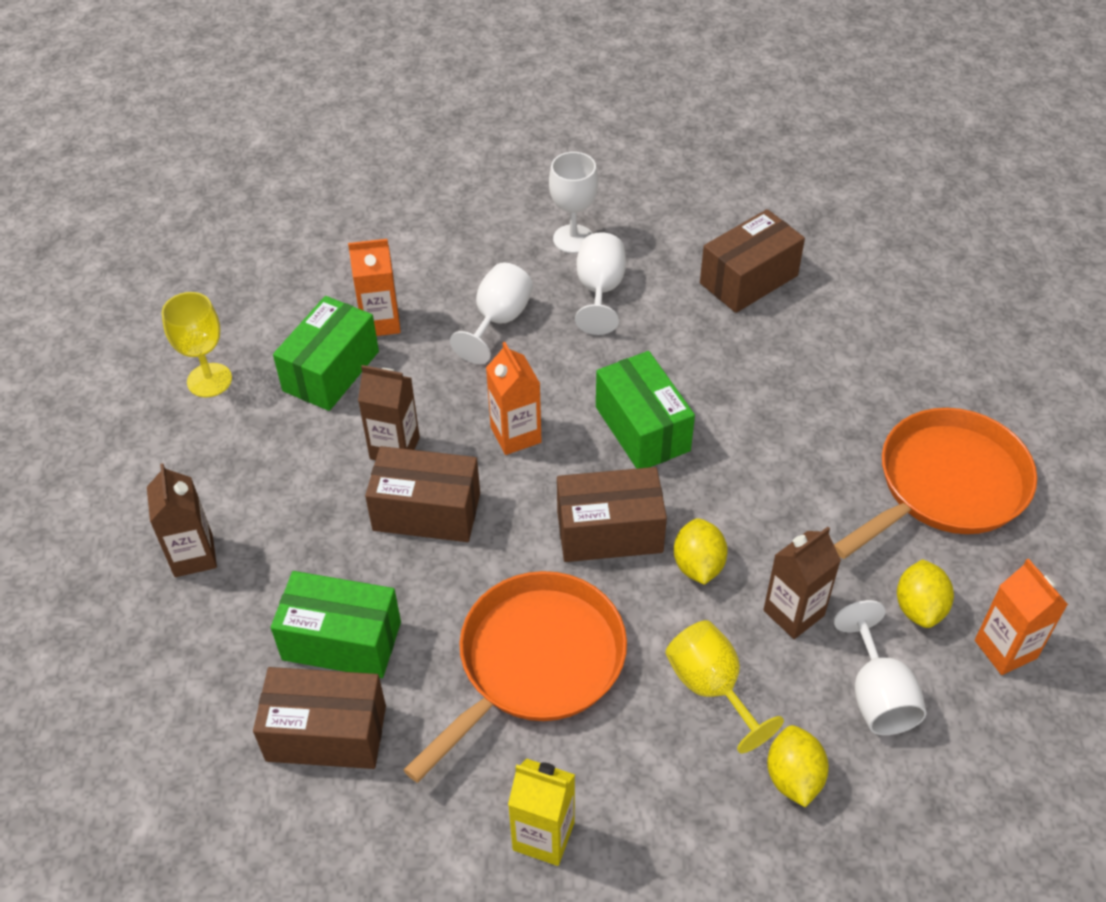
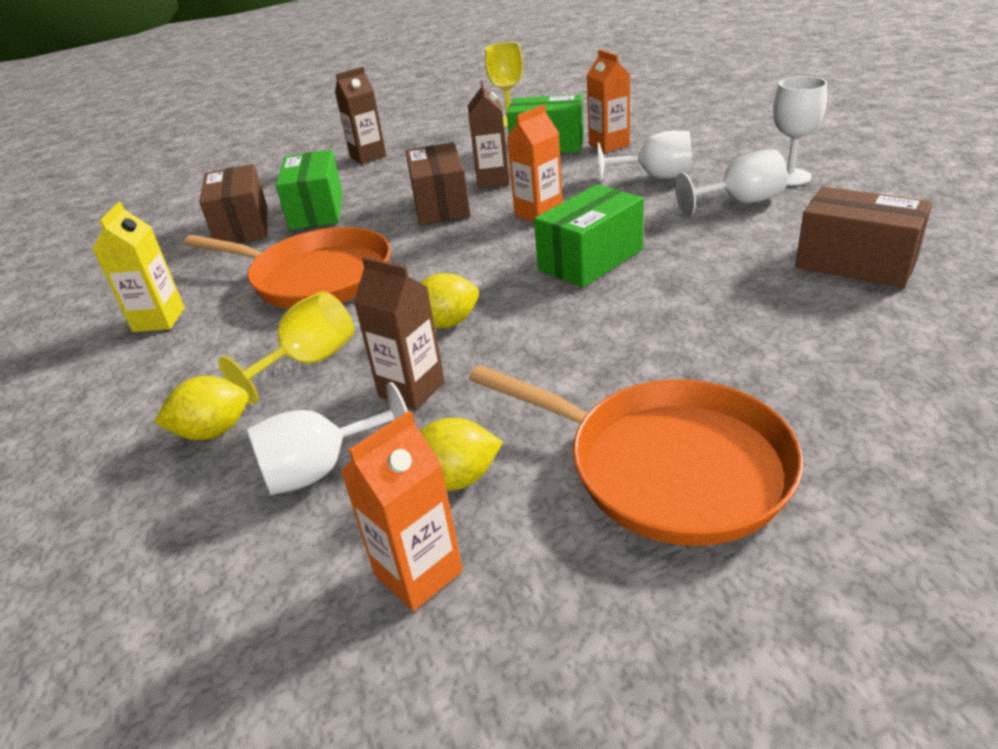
camera: 75 degrees right, 15 degrees down
(609, 532) = (461, 274): brown box -> none

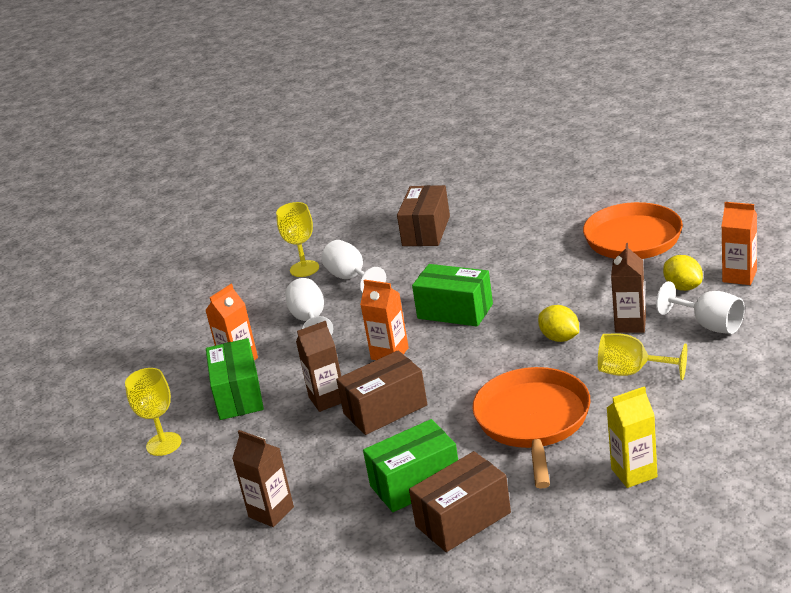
camera: 110 degrees left, 5 degrees down
(213, 431) = (715, 374): yellow lemon -> none
(789, 177) = (304, 269): white goblet -> yellow goblet

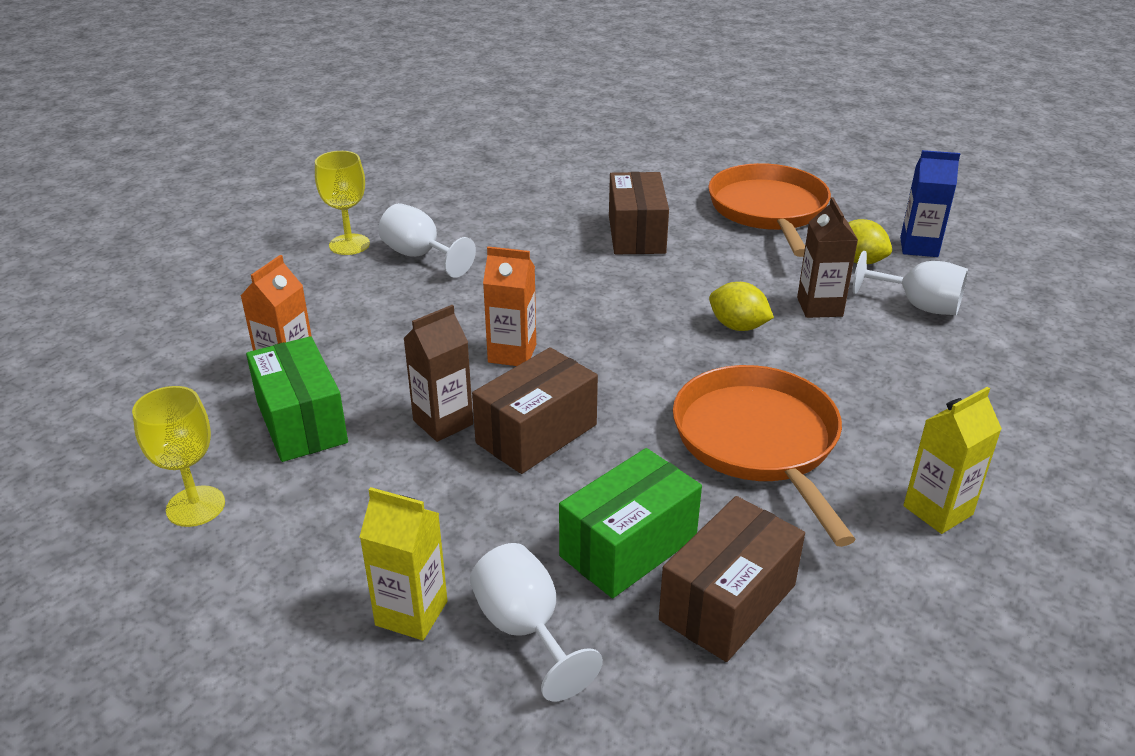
camera: 20 degrees left, 5 degrees up
(271, 512) = (411, 613): brown carton -> yellow carton
(310, 320) = (379, 312): white goblet -> white goblet (525, 629)
(426, 231) = (500, 198): brown box -> brown box (636, 234)
(455, 311) = (581, 295): green box -> none
(632, 372) = (856, 368): yellow goblet -> none
(739, 276) = (919, 247): orange carton -> blue carton

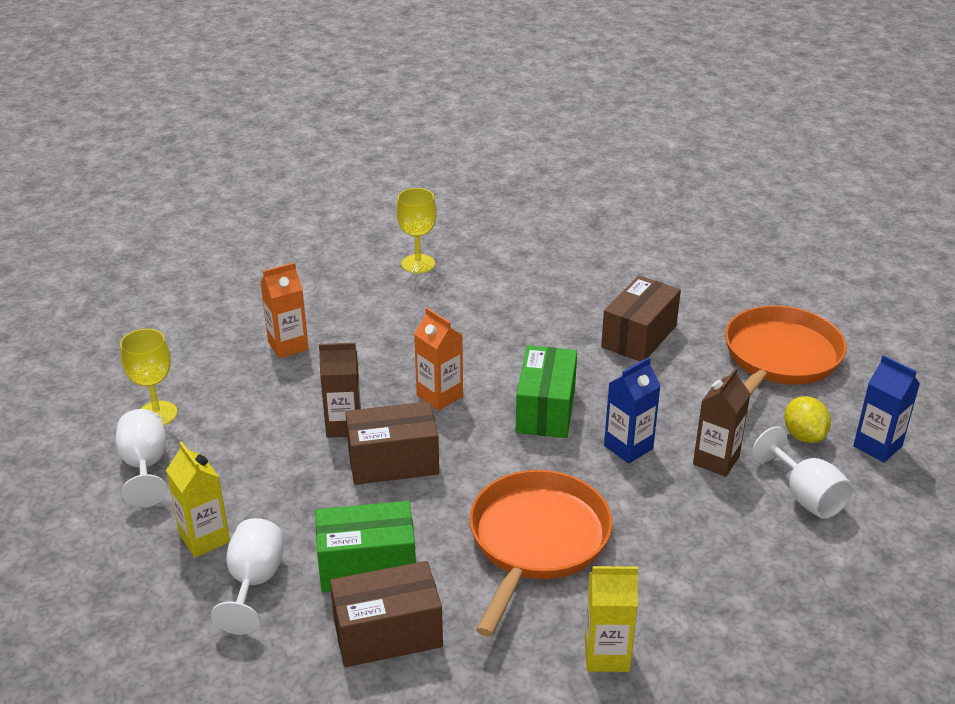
camera: 35 degrees right, 0 degrees up
(301, 422) = (262, 386): green box -> green box (545, 410)
(420, 256) = (456, 292): white goblet -> white goblet (145, 466)
(738, 326) = (628, 447): yellow lemon -> blue carton

